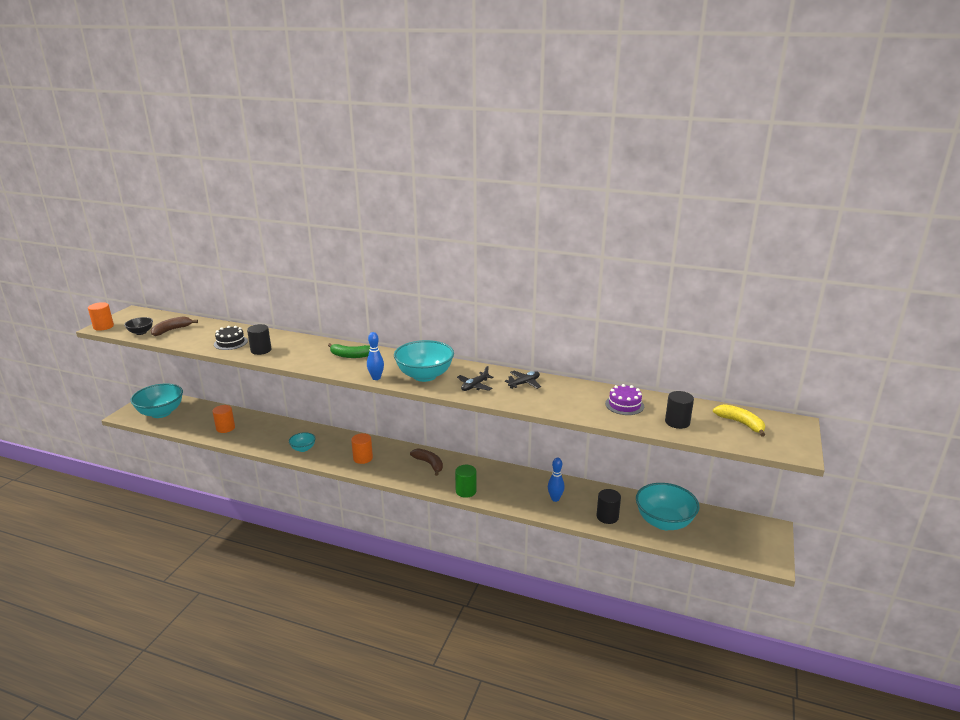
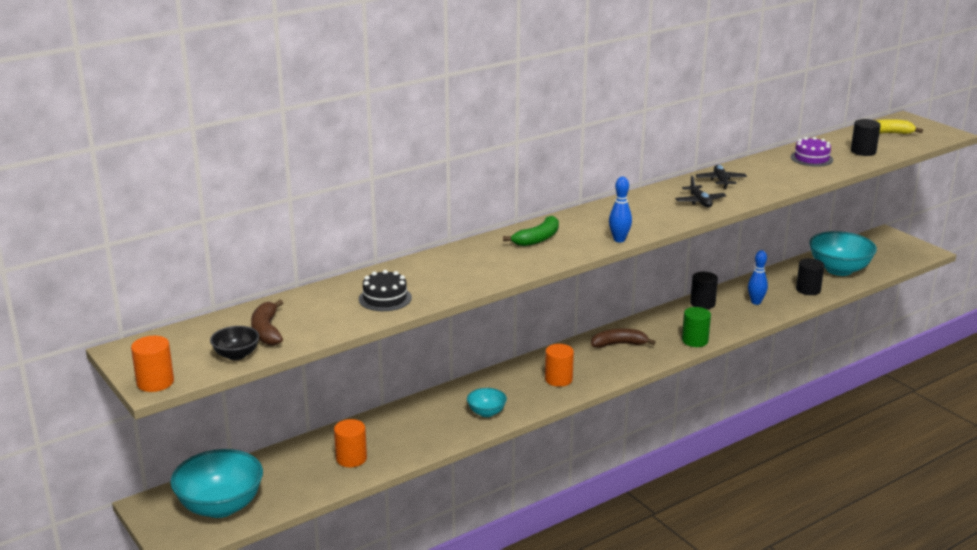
camera: 55 degrees left, 0 degrees up
(261, 350) = (442, 284): black cylinder -> black cylinder (702, 303)
(424, 376) = (645, 216): turquoise bowl -> none

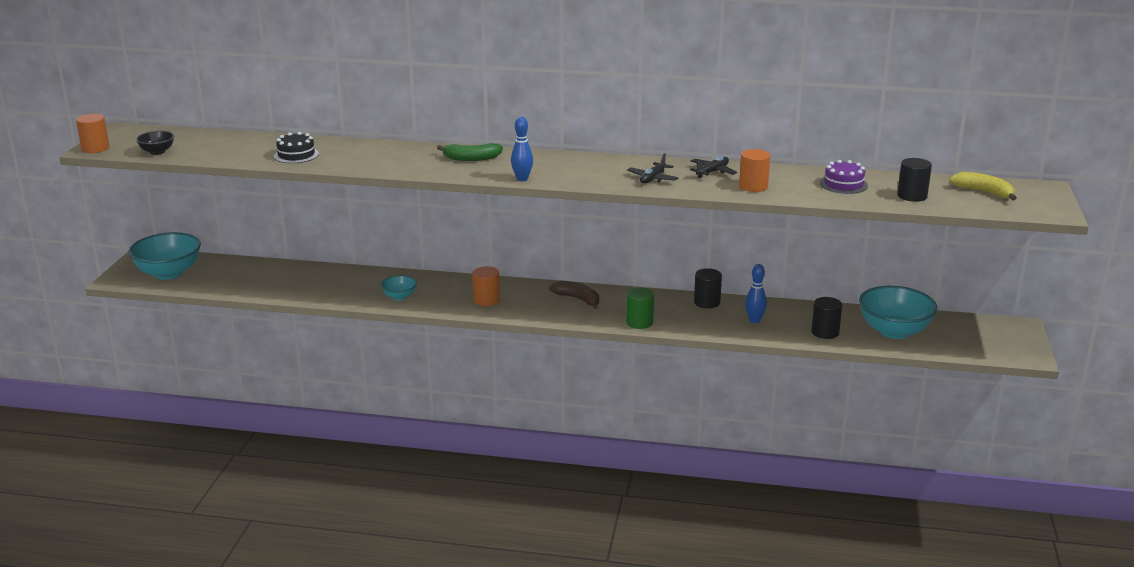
camera: 45 degrees right, 0 degrees up
(266, 331) = (199, 146): brown banana -> none
(351, 458) = (275, 283): orange cylinder -> orange cylinder (753, 186)

